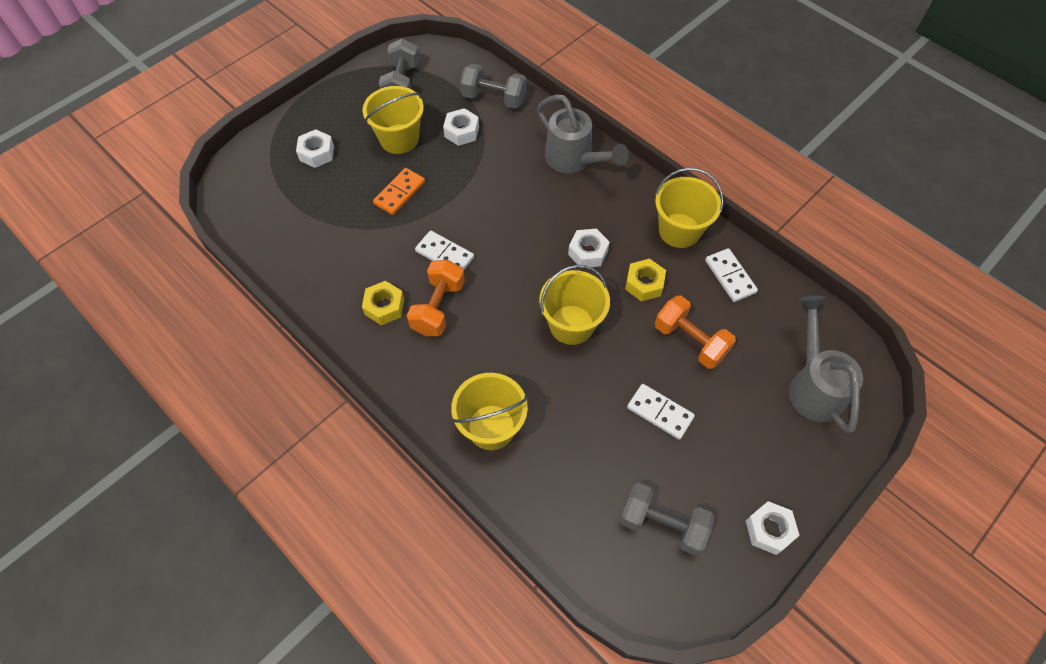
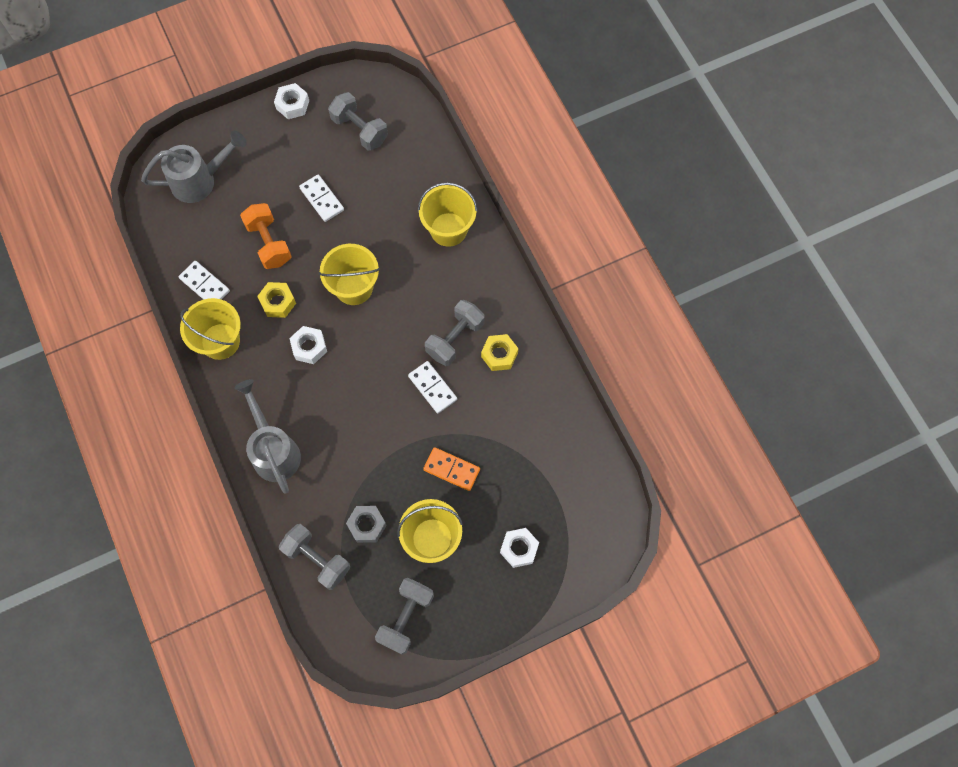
camera: 160 degrees left, 10 degrees up
(400, 193) = (451, 469): orange domino -> orange domino turned 60 degrees clockwise
(438, 307) = (455, 339): orange dumbbell -> grey dumbbell
(461, 132) = (367, 525): white nut -> grey nut
(730, 276) = (204, 285): white domino -> white domino turned 45 degrees counterclockwise
(813, 386) = (200, 181): grey watering can -> grey watering can turned 120 degrees counterclockwise

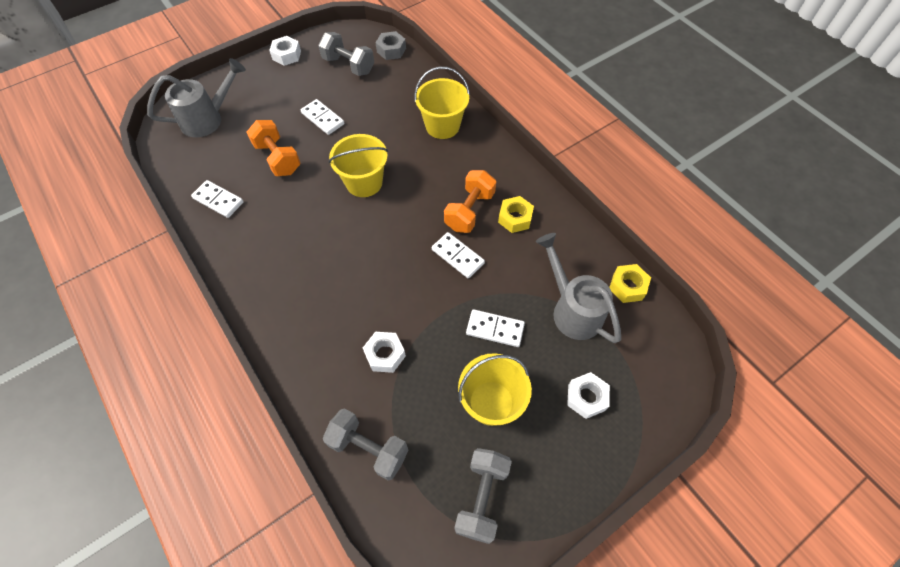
camera: 10 degrees left, 10 degrees down
(220, 341) = (238, 246): yellow bucket -> none
(274, 450) = (305, 340): grey watering can -> grey watering can (572, 309)
(278, 302) = (292, 205): yellow nut -> yellow nut (627, 286)
(309, 347) = (328, 239): white nut -> white nut (385, 354)
(367, 525) = (417, 401): grey nut -> grey nut (391, 50)
(451, 469) = (495, 329): orange domino -> white domino
(455, 339) = (469, 211): grey dumbbell -> orange dumbbell

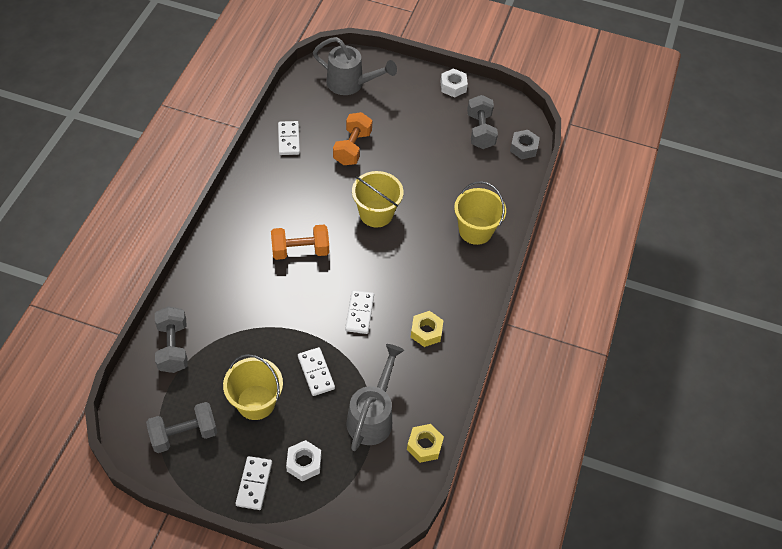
camera: 50 degrees right, 5 degrees down
(322, 118) = (412, 150): white domino -> white domino (254, 484)
(385, 354) = (245, 315): white nut -> none
(469, 211) = (407, 297): orange dumbbell -> orange dumbbell (300, 250)

